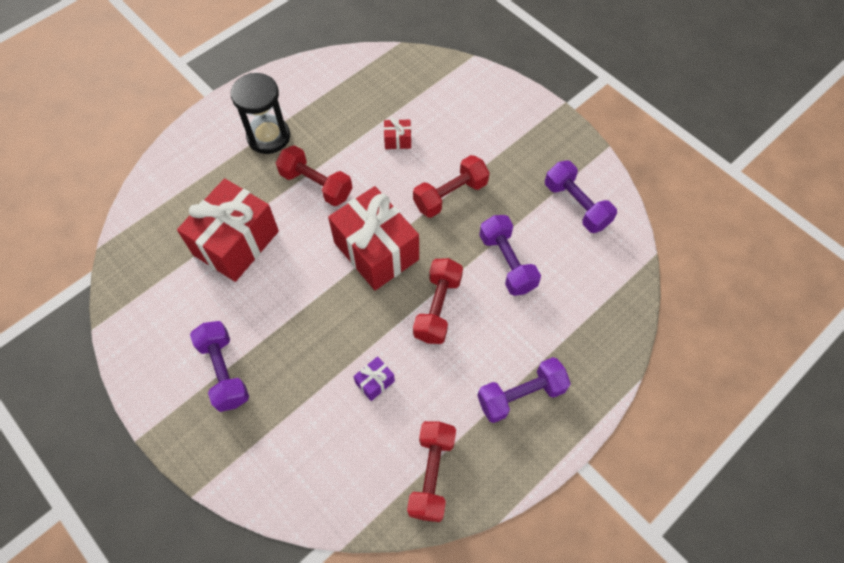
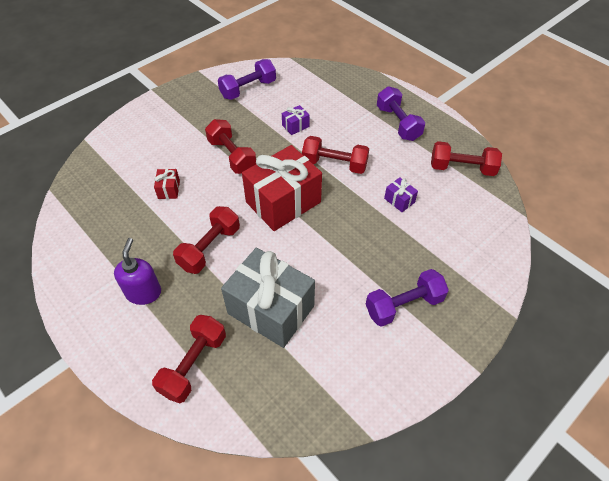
camera: 90 degrees left, 10 degrees down
(188, 184) = (193, 364): none -> red dumbbell
(236, 243) = (271, 309): red gift -> grey gift
(268, 137) = (143, 292): black hourglass -> purple soap dispenser
(507, 262) = (295, 126): purple dumbbell -> purple gift

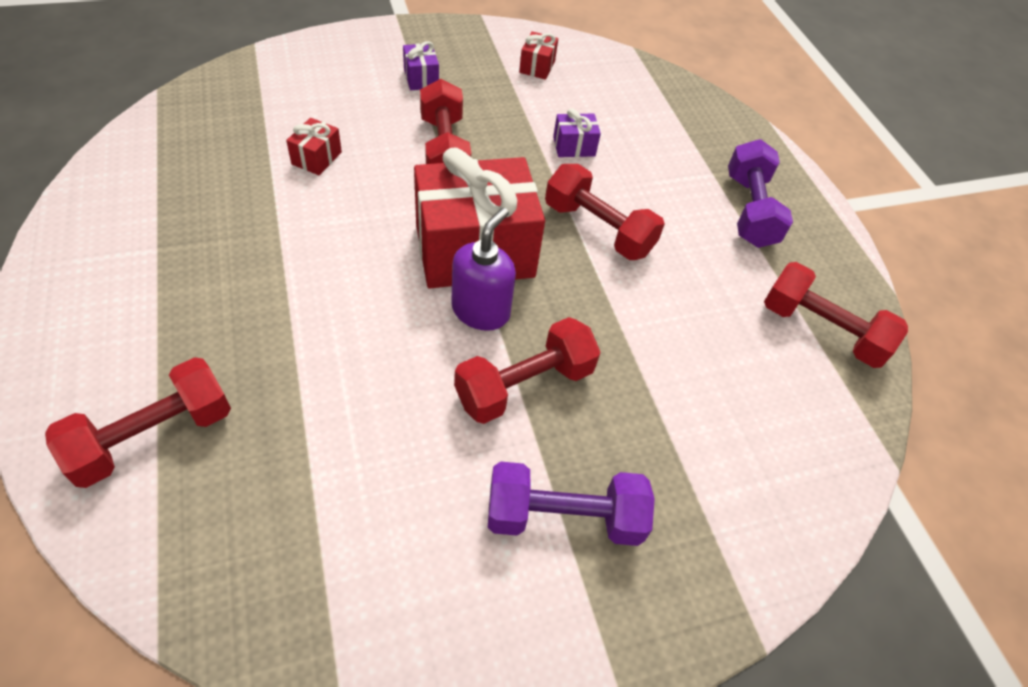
camera: 20 degrees right, 0 degrees up
(143, 292) = (167, 289): purple soap dispenser -> purple soap dispenser (481, 310)
(209, 248) = (312, 268): red dumbbell -> red dumbbell (524, 385)
(248, 89) = (537, 67): purple dumbbell -> red gift
(271, 309) = (335, 410): grey gift -> none
(399, 200) = (672, 334): purple gift -> purple gift (421, 78)

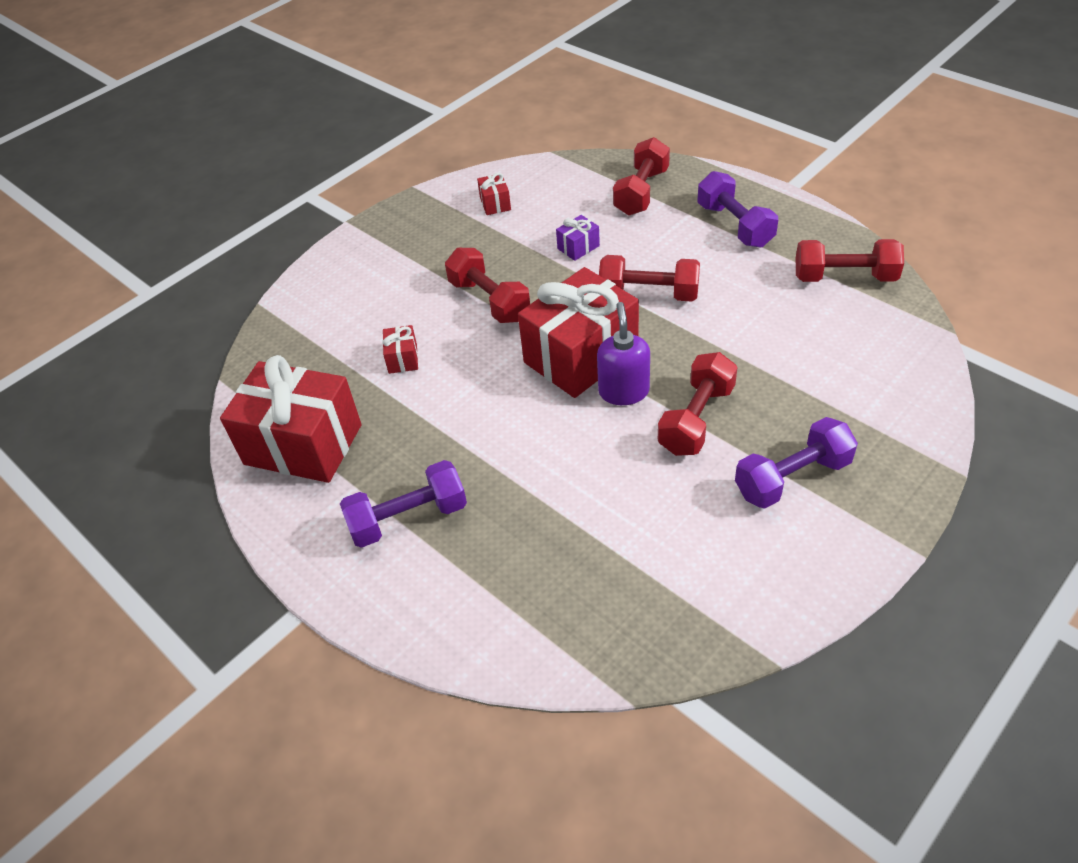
camera: 20 degrees left, 5 degrees down
(153, 436) = (490, 595): red dumbbell -> red dumbbell (641, 192)
(157, 184) = (303, 444): none -> red gift
(166, 308) = (408, 518): none -> purple dumbbell
(421, 78) = (418, 259): purple gift -> none

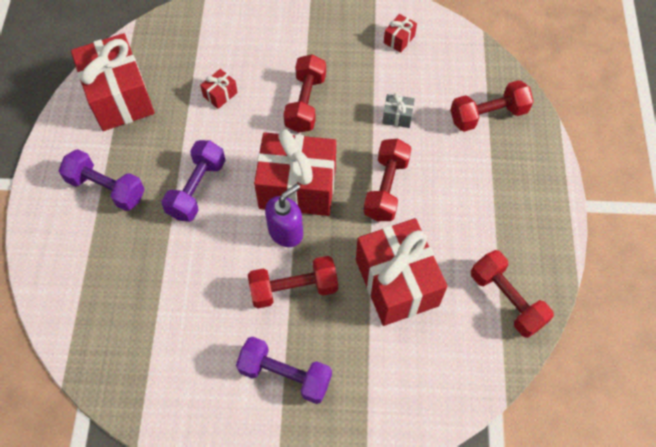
camera: 45 degrees right, 15 degrees up
(578, 247) = (397, 116): purple gift -> grey gift
(648, 294) = (386, 188): red dumbbell -> red dumbbell turned 45 degrees clockwise
(735, 225) = (503, 196): purple dumbbell -> purple dumbbell (197, 188)
(760, 340) = (396, 282): none -> red gift

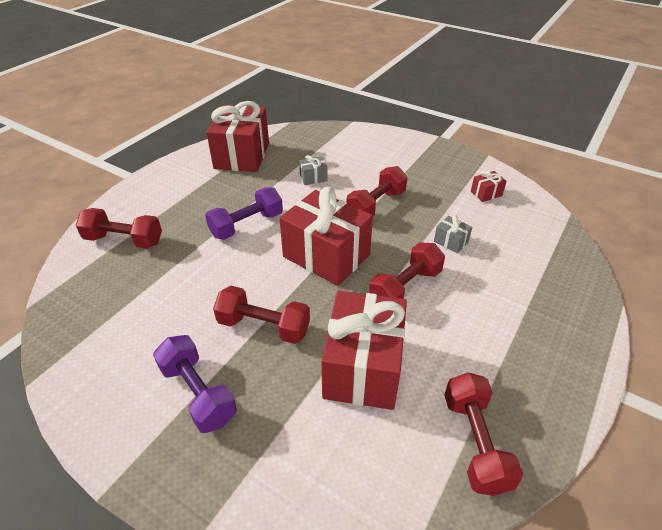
camera: 30 degrees right, 20 degrees down
(106, 188) = (184, 200): purple dumbbell -> none
(220, 94) = (313, 178): red gift -> grey gift
(286, 232) = (292, 282): purple soap dispenser -> none
(488, 115) = (543, 272): red dumbbell -> red dumbbell (124, 240)

